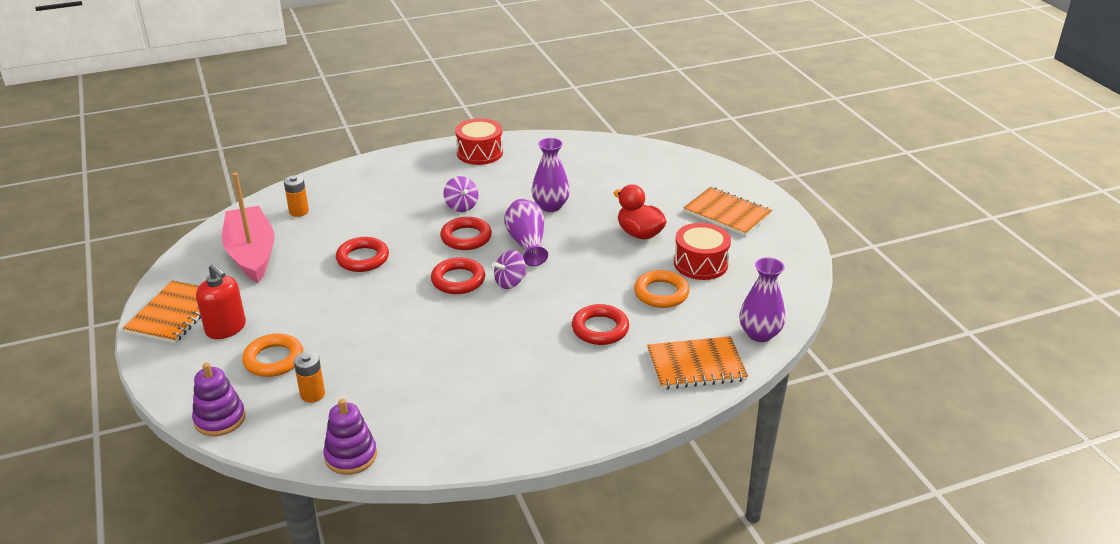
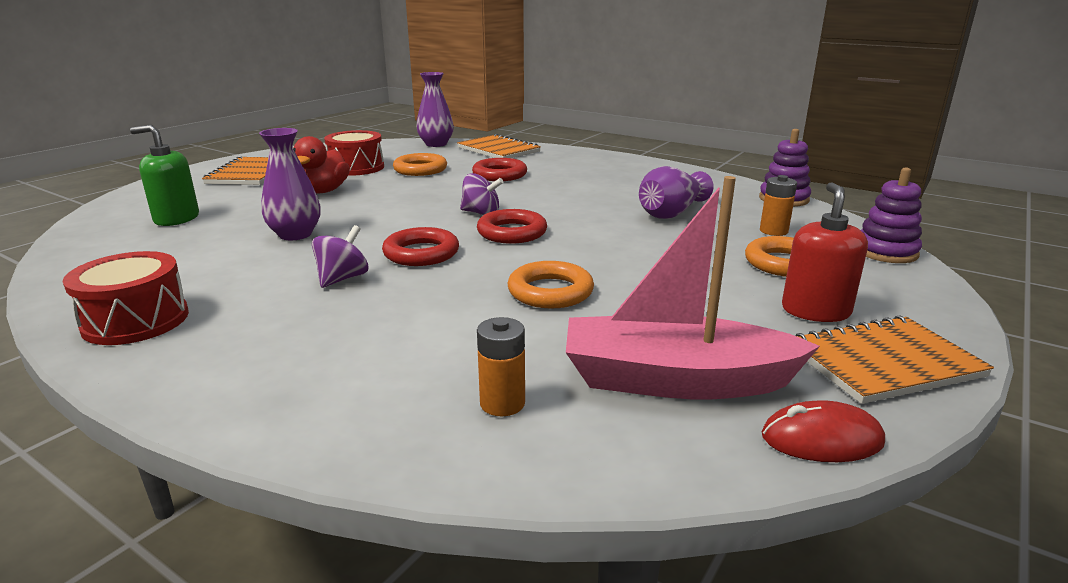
camera: 125 degrees left, 10 degrees down
(180, 264) = (821, 439): none -> red mouse
(251, 254) = (675, 380): pink boat -> pink boat turned 60 degrees clockwise
(362, 258) = (550, 292): red ring -> orange ring
(527, 243) = (397, 224): purple vase -> purple vase (672, 212)
(630, 174) = (176, 219): none -> green soap dispenser

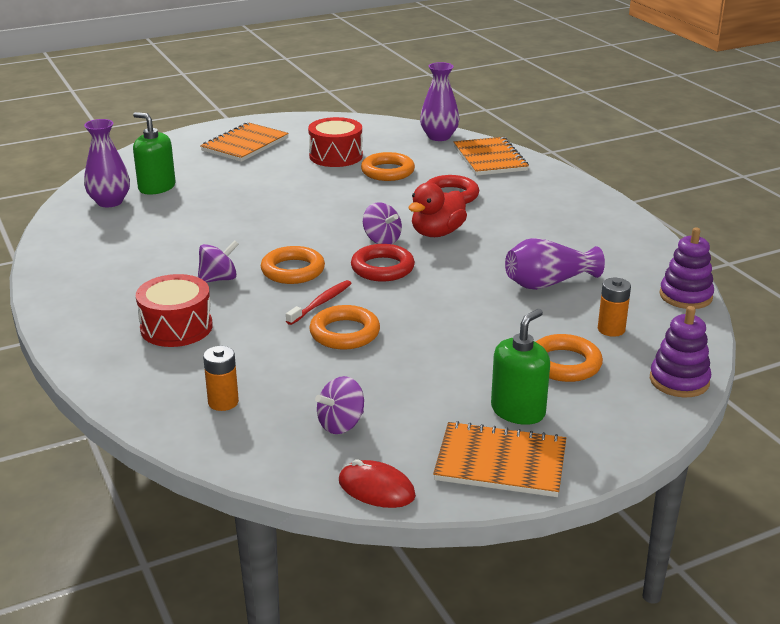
camera: 30 degrees right, 5 degrees up
(136, 320) = (76, 277): red drum -> red drum (176, 327)
(295, 234) = (223, 226): purple vase -> purple vase (110, 202)
(323, 191) = (283, 181): red duck -> red duck (437, 233)
(421, 253) = (293, 270): red ring -> orange ring
(488, 273) = (321, 303): none -> red toothbrush
(675, 380) = (341, 424): pink boat -> purple spinning top
(815, 311) = (518, 411): red soap dispenser -> green soap dispenser

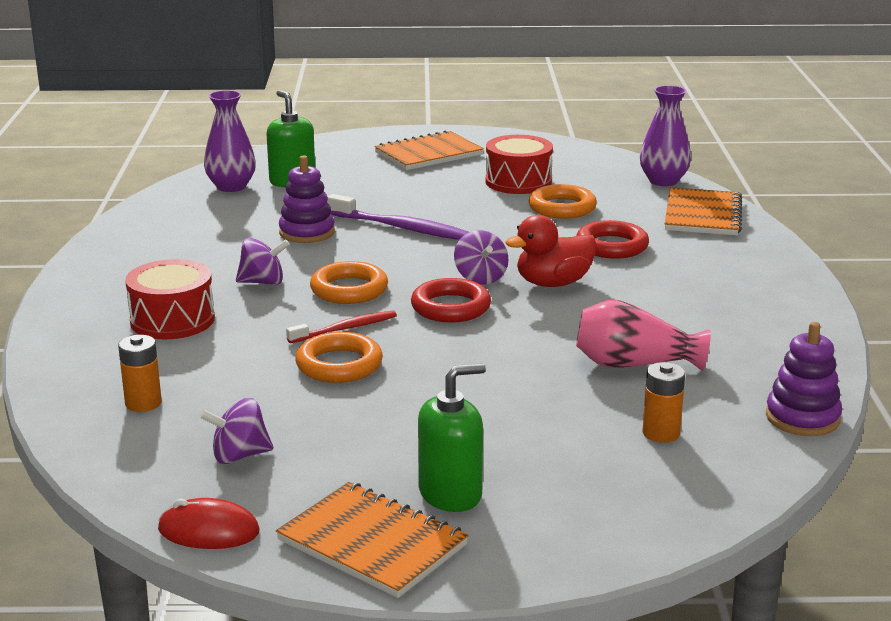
camera: 25 degrees right, 5 degrees down
(284, 211) = (401, 228): none -> purple toothbrush
(376, 488) = (208, 531): red mouse -> red mouse turned 45 degrees counterclockwise
(548, 283) = (634, 364): purple vase -> pink vase
(564, 364) = (560, 457): orange ring -> none
(679, 381) = (689, 512): purple stacking toy -> purple stacking toy (307, 232)

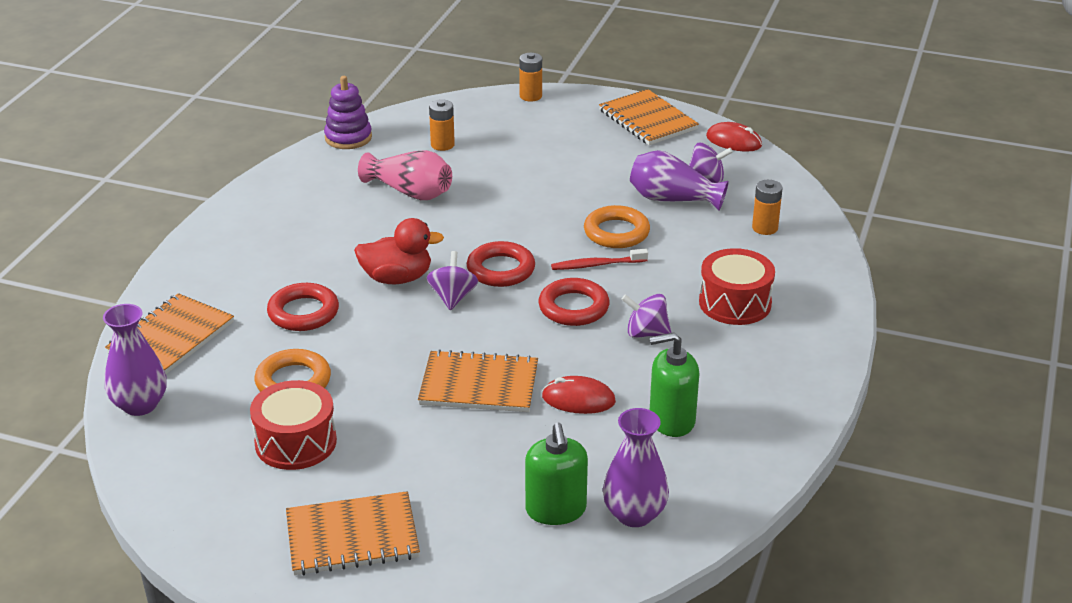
camera: 160 degrees left, 10 degrees up
(281, 417) = (672, 199): none -> purple vase
(307, 232) = (578, 399): purple stacking toy -> red mouse
(349, 290) = (573, 307): orange ring -> red ring
(401, 228) = (479, 385): purple toothbrush -> orange notebook
(450, 494) = (592, 135): green soap dispenser -> green soap dispenser (671, 420)
(606, 550) = (530, 96): none -> orange battery

